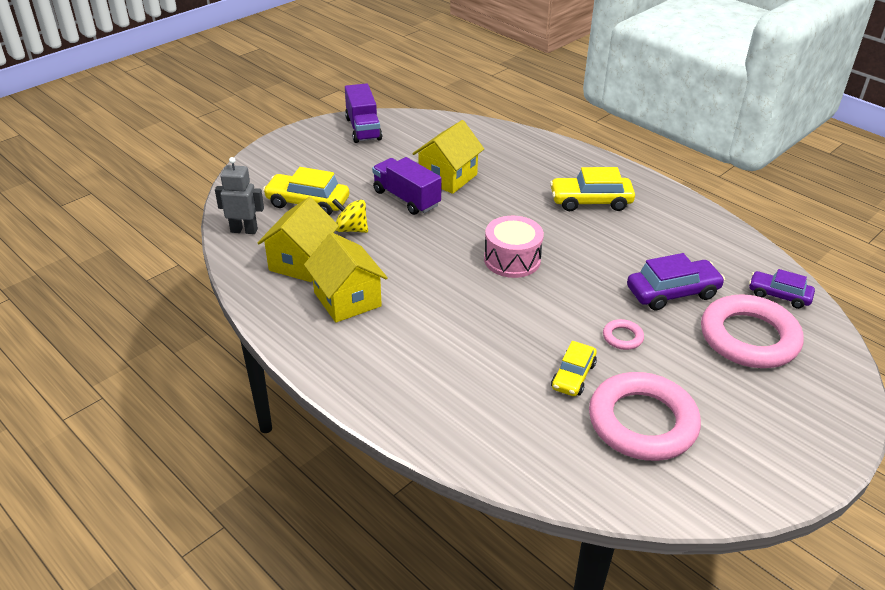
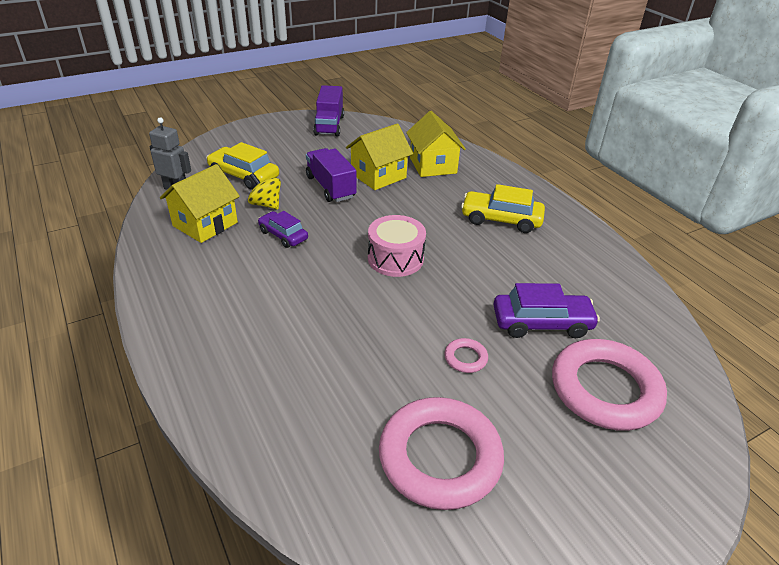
camera: 15 degrees right, 0 degrees up
(347, 299) = (222, 264): yellow house -> yellow house (433, 165)
(573, 376) = (392, 387): yellow car -> none
(779, 295) = (659, 350): purple car -> purple car (283, 235)

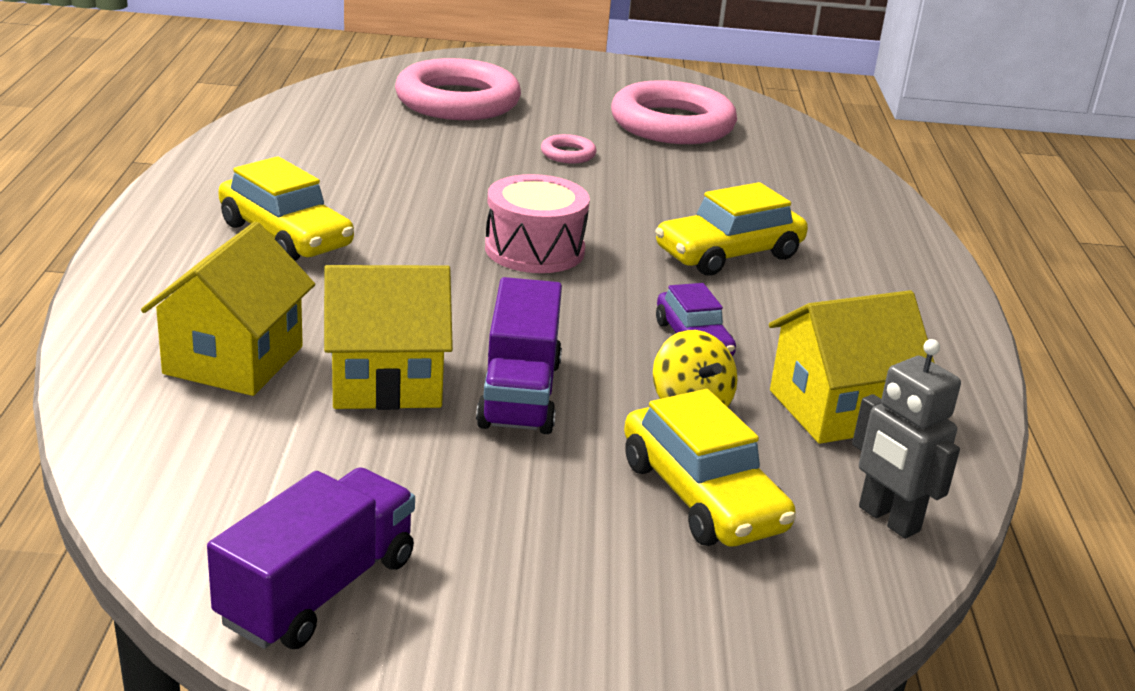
camera: 150 degrees left, 10 degrees down
(298, 301) = (729, 254): none -> yellow car
(541, 323) = (437, 145): purple car -> none

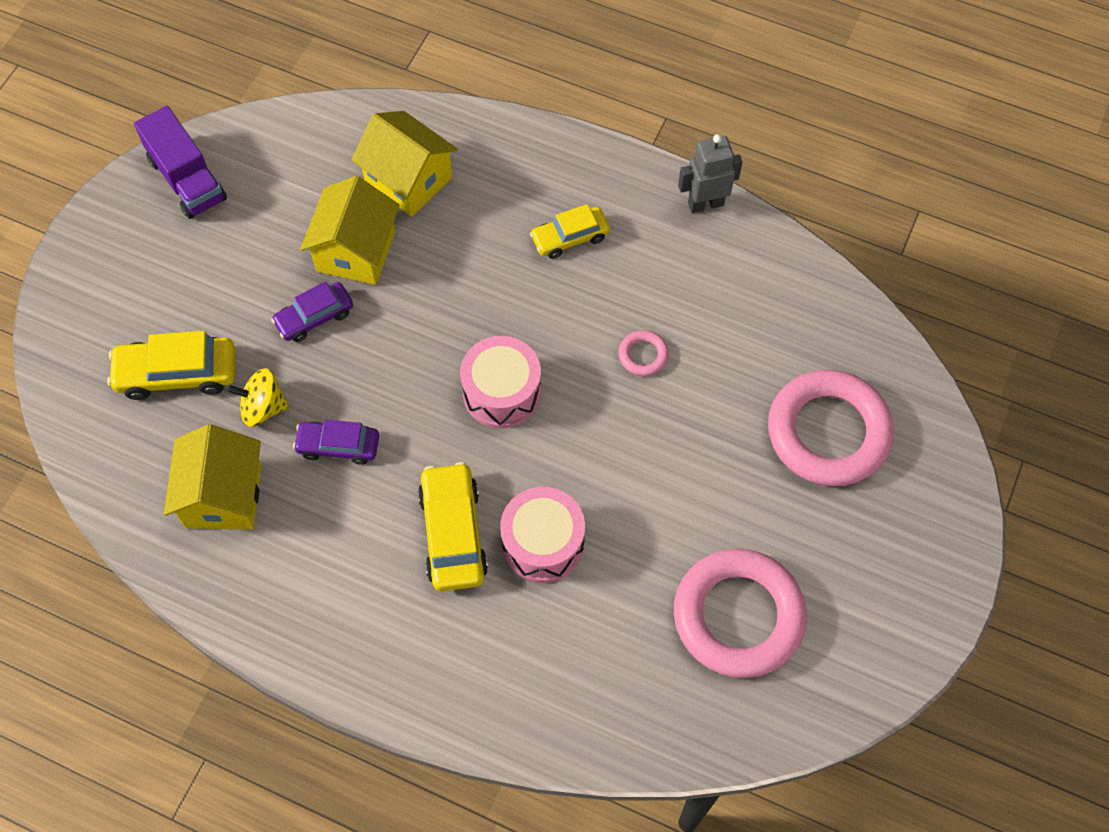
camera: 115 degrees right, 35 degrees up
(286, 235) = (570, 238): yellow car -> yellow car, size x0.66
(520, 394) = (314, 317): purple truck -> purple car
(568, 154) = (680, 486): pink ring -> pink ring (643, 355)
(691, 208) = (543, 543): none -> pink drum
(888, 519) = (113, 462): grey robot -> grey robot (705, 203)

